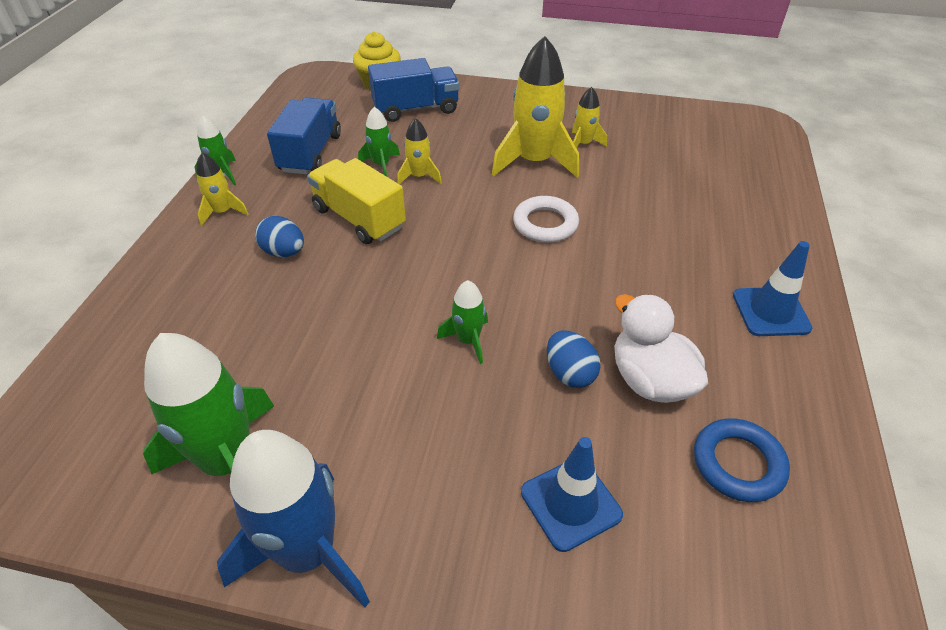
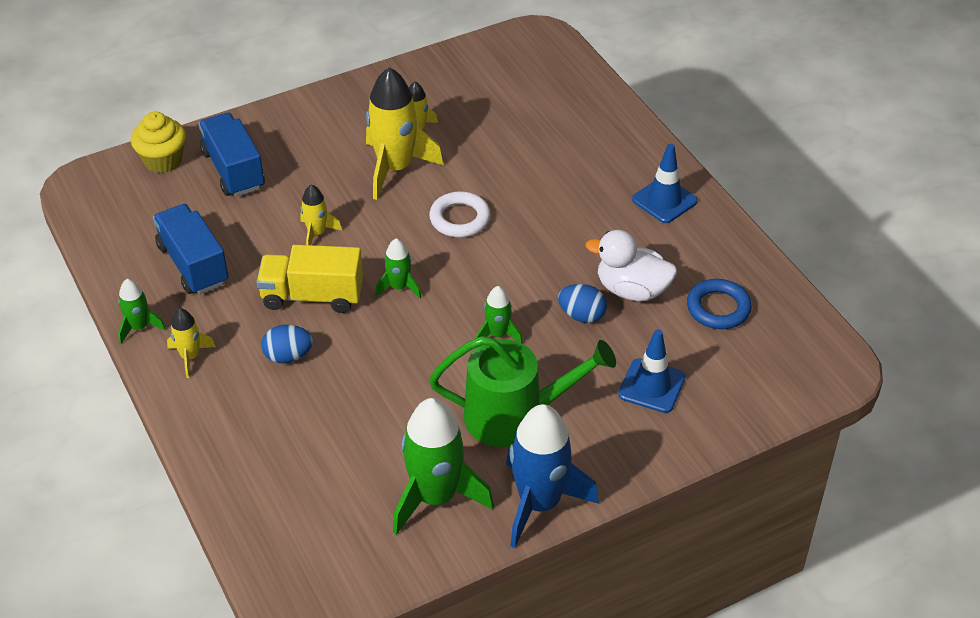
camera: 40 degrees left, 0 degrees up
(381, 165) = (271, 240): green rocket -> green rocket (399, 287)
(395, 432) = (515, 416): none -> green watering can
(416, 109) = (233, 170): blue truck -> blue truck turned 60 degrees counterclockwise

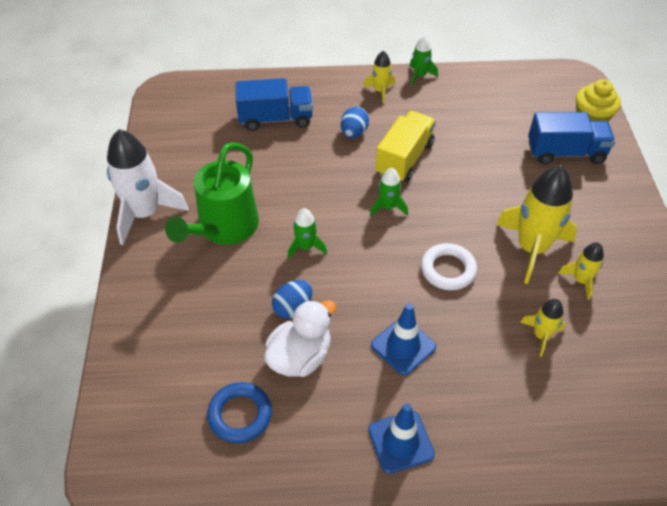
camera: 115 degrees right, 5 degrees up
(193, 264) = (467, 110): blue truck -> blue truck (275, 119)
(317, 233) = (470, 179): yellow rocket -> yellow rocket (541, 335)
(435, 497) = (190, 166): green rocket -> none
(539, 503) = (145, 213): blue rocket -> white rocket
(651, 386) = (192, 322): blue traffic cone -> blue traffic cone (403, 346)

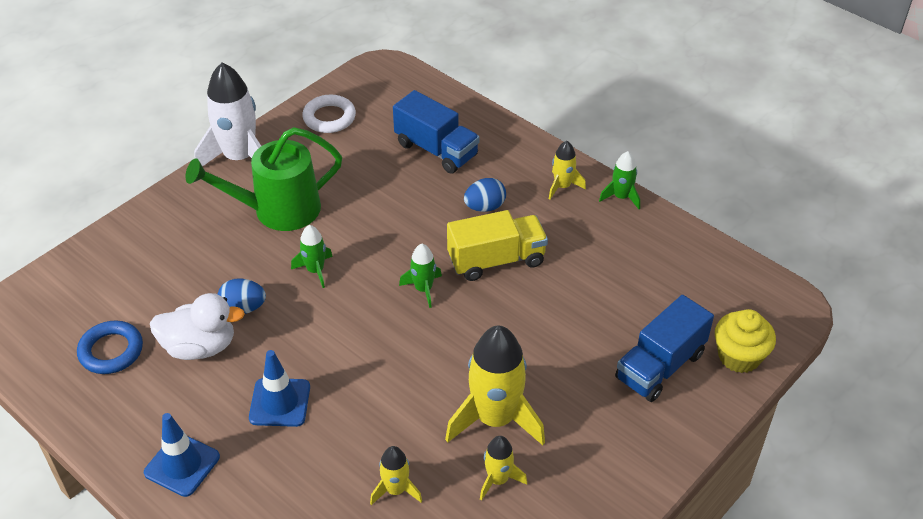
camera: 45 degrees right, 5 degrees down
(448, 270) = (398, 377): white ring -> white ring (329, 118)
(565, 153) = (660, 366): blue truck -> blue truck turned 90 degrees clockwise

